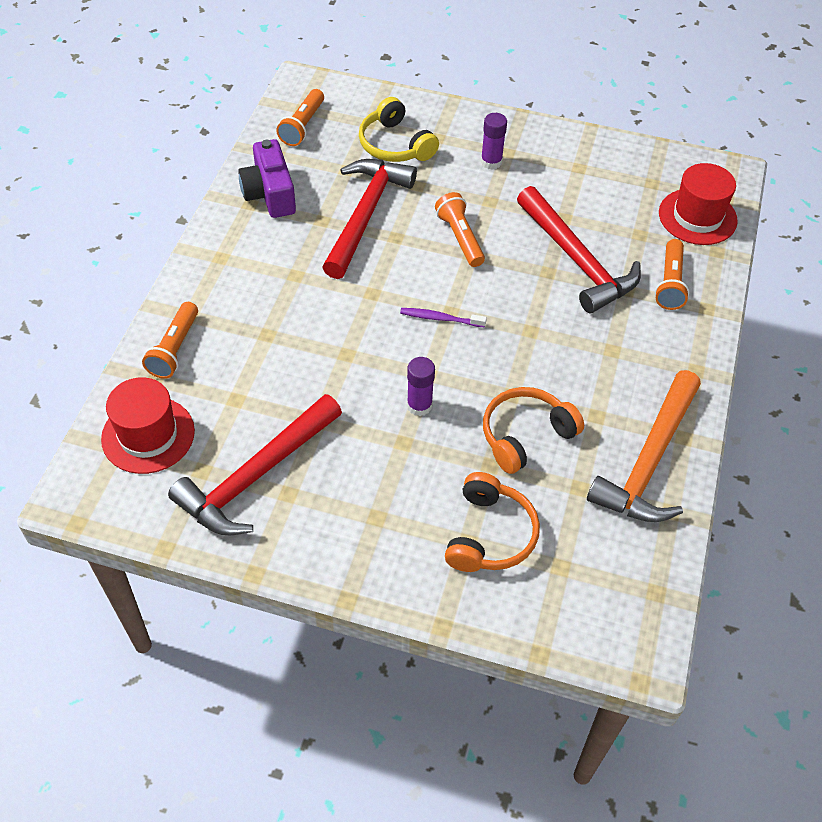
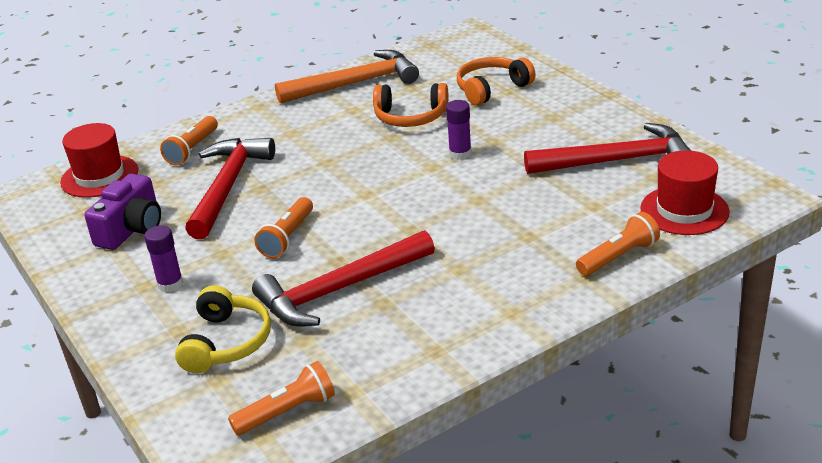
camera: 135 degrees left, 20 degrees down
(270, 194) = (404, 351): purple camera -> purple camera (131, 229)
(440, 318) = (379, 193): purple toothbrush -> none
(670, 283) = (192, 149): orange flashlight -> orange flashlight turned 150 degrees clockwise

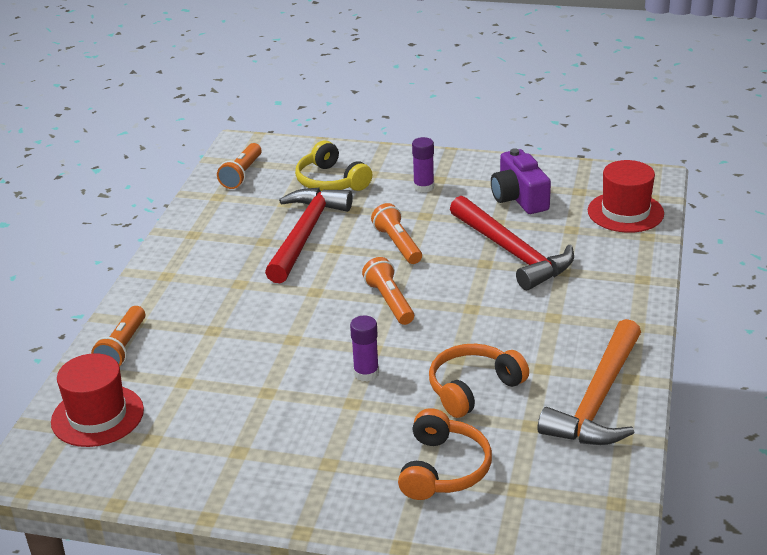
camera: 135 degrees right, 0 degrees up
(192, 149) = (604, 263): orange flashlight -> orange flashlight (389, 301)
(617, 161) = (206, 440): red hammer -> none

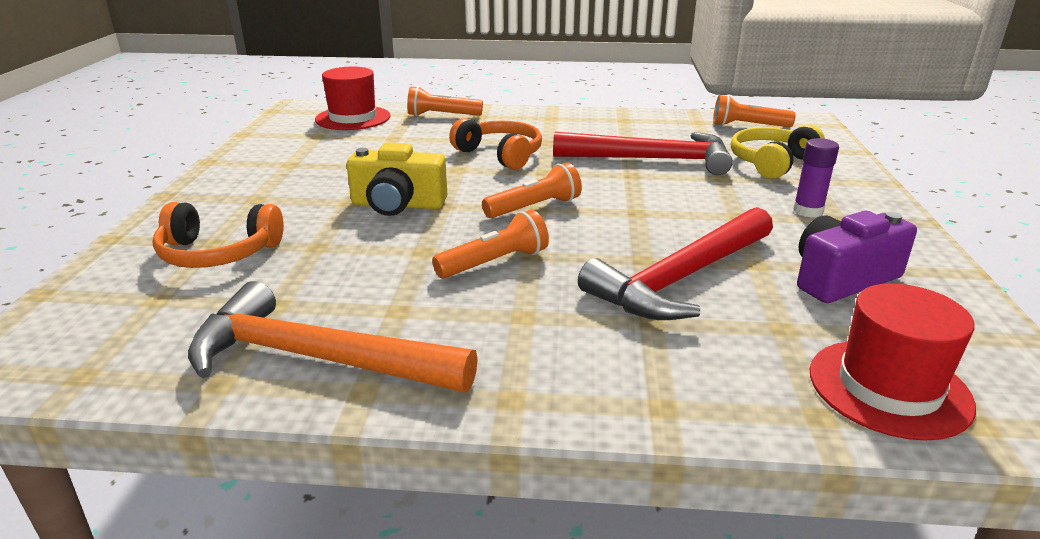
camera: 80 degrees right, 5 degrees down
(366, 373) = (398, 205): purple glue stick -> yellow camera
(398, 244) = (658, 204): orange flashlight -> orange flashlight (494, 263)
(473, 388) = (360, 264): orange headphones -> orange headphones (500, 154)

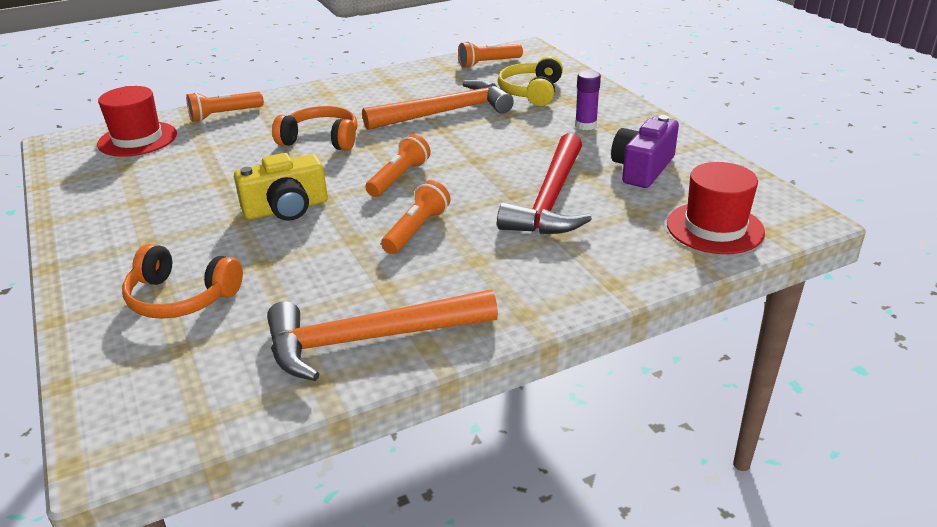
camera: 30 degrees left, 5 degrees up
(218, 253) = (181, 297): orange headphones -> orange headphones turned 45 degrees clockwise
(651, 160) = (446, 112): red hammer -> orange hammer

